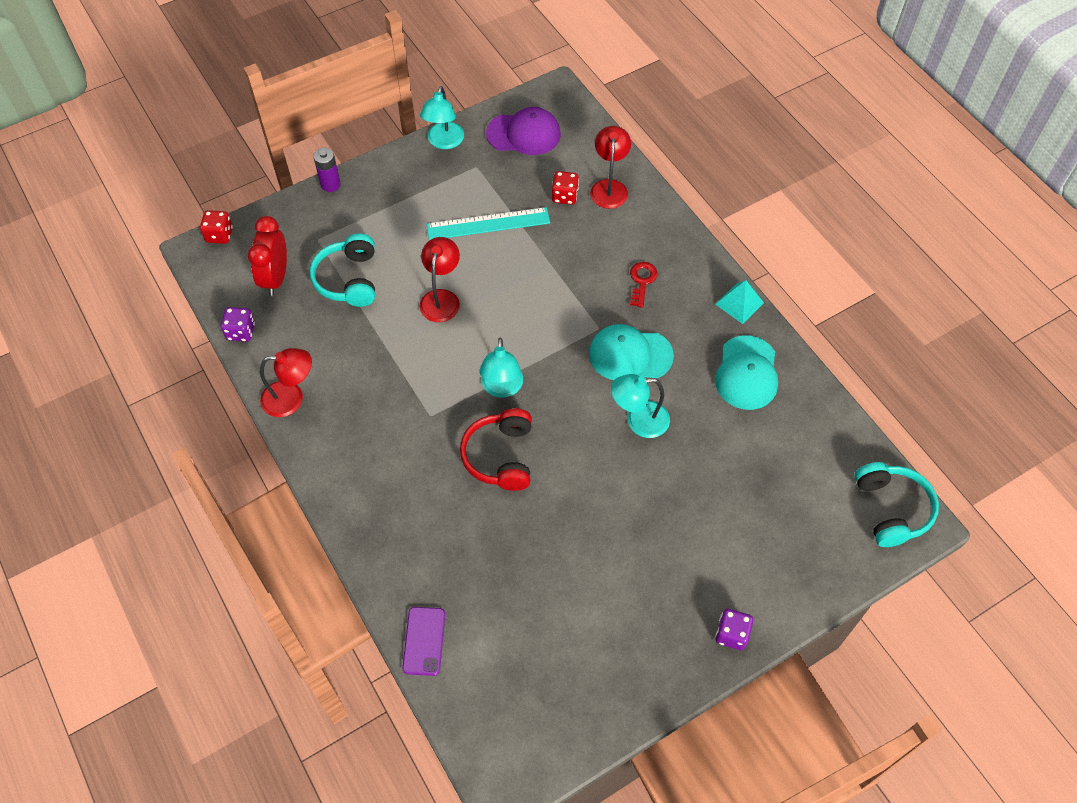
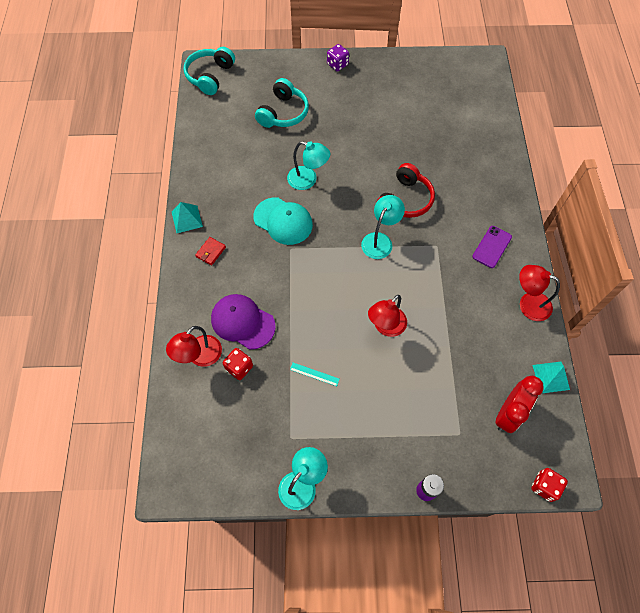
camera: 150 degrees left, 5 degrees up
(241, 332) = (551, 377): purple dice -> turquoise pyramid
(348, 279) = (449, 381): turquoise headphones -> turquoise headphones (283, 113)
(424, 641) = (499, 129): purple phone -> purple phone (492, 247)
(488, 224) = (314, 374): turquoise ruler -> turquoise ruler, size x0.46
(524, 134) = (229, 452): purple cap -> purple cap (242, 322)
(642, 281) = (236, 266): red key -> none
(682, 282) = (211, 252): none -> red wallet
(746, 373) = (221, 175): turquoise cap -> none

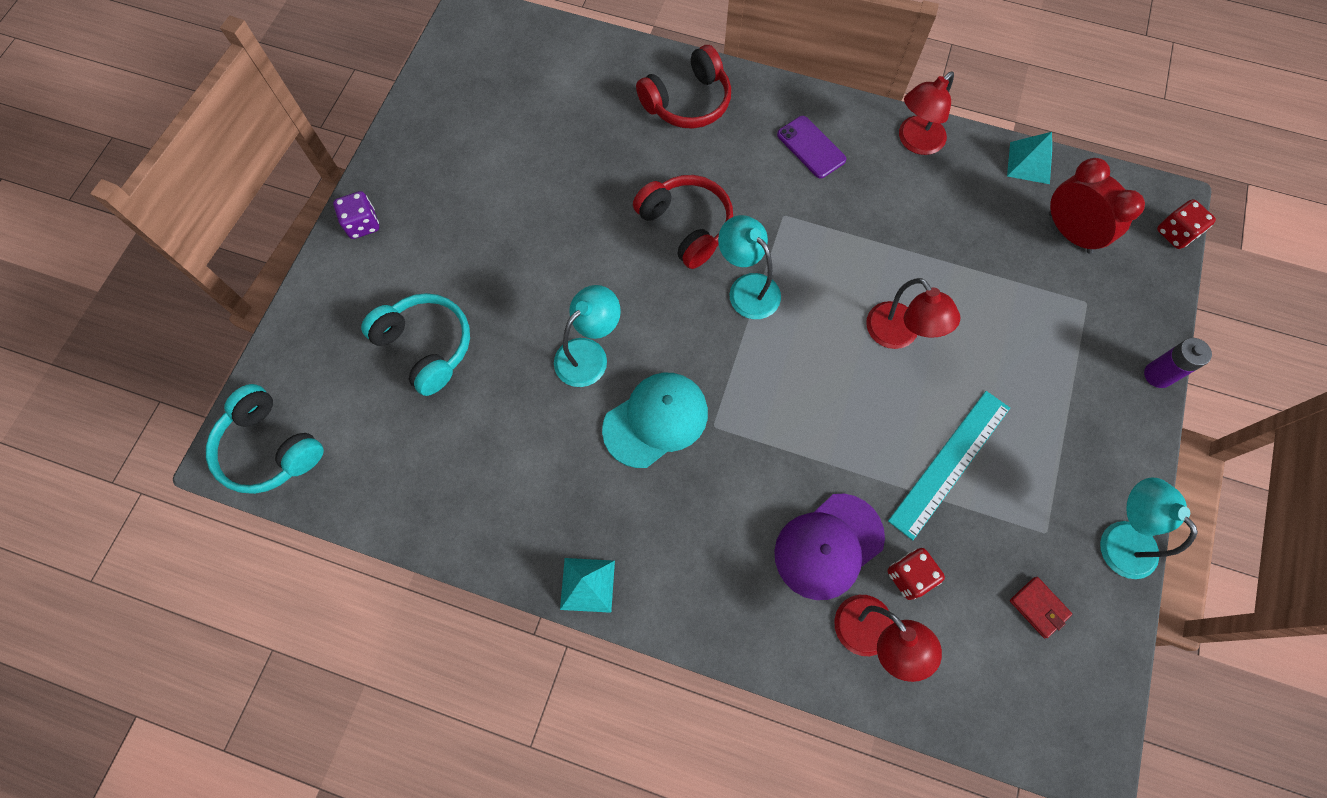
camera: 70 degrees left, 5 degrees up
(211, 252) = (673, 561): red wallet -> red wallet (1038, 607)
(314, 374) = (950, 463): turquoise ruler -> turquoise ruler, size x2.18
(488, 175) = (687, 102): none -> red headphones

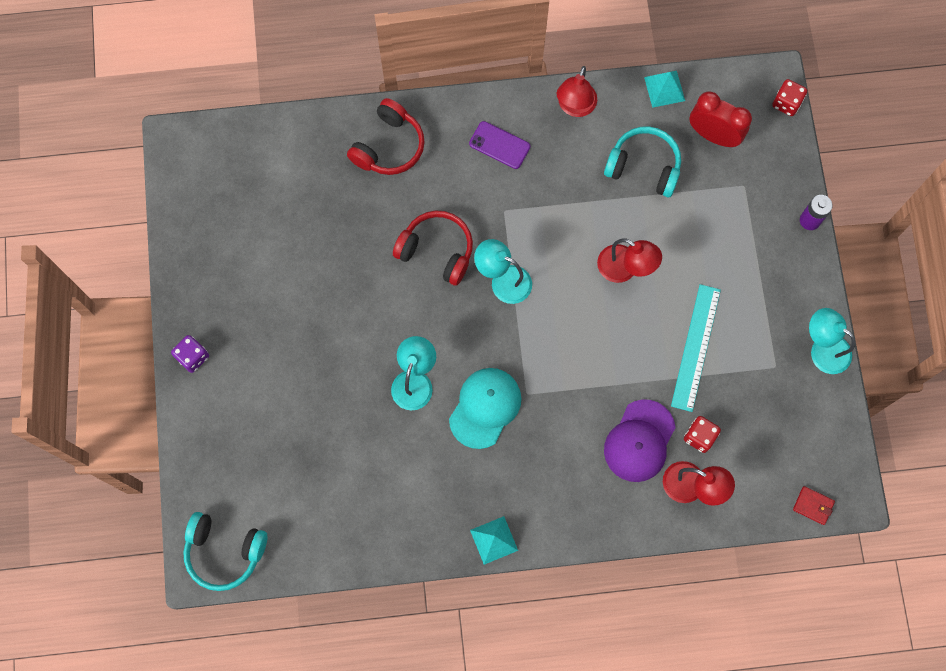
camera: 25 degrees left, 5 degrees up
(426, 346) = (294, 428): turquoise headphones -> turquoise headphones (644, 167)
(1038, 607) = (788, 419): red wallet -> red wallet (813, 506)

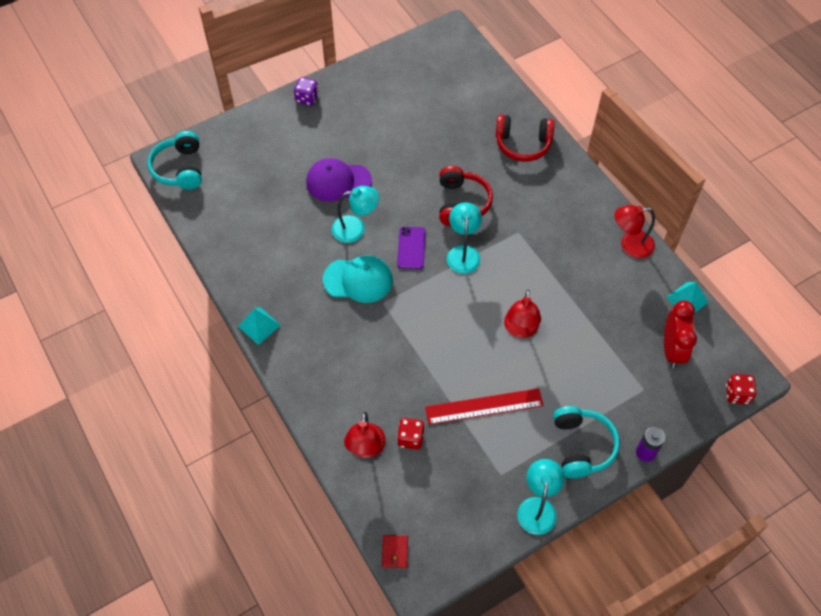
camera: 65 degrees right, 15 degrees down
(499, 145) = (567, 209): purple phone -> purple phone (411, 248)
(639, 441) = (385, 395): purple cap -> purple cap (338, 182)
(644, 167) = (612, 310): turquoise headphones -> turquoise headphones (582, 446)
(696, 347) = (484, 406): turquoise ruler -> red ruler

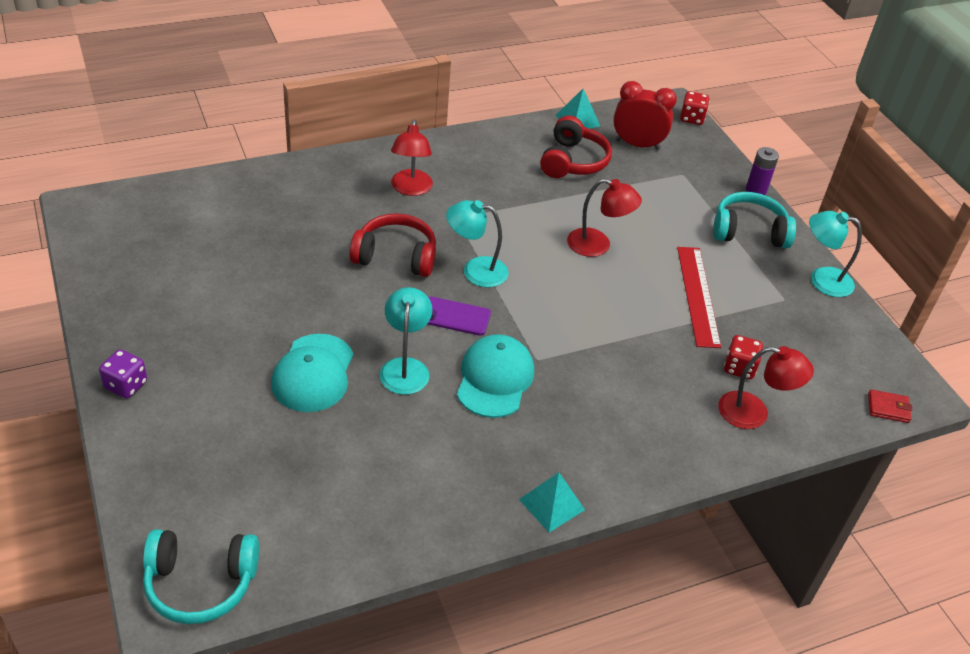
camera: 85 degrees left, 15 degrees down
(338, 182) = (313, 373): purple cap -> turquoise cap
(523, 144) = (320, 185): red headphones -> red headphones (573, 161)
(630, 245) = (499, 140): red lamp -> red lamp (410, 189)

